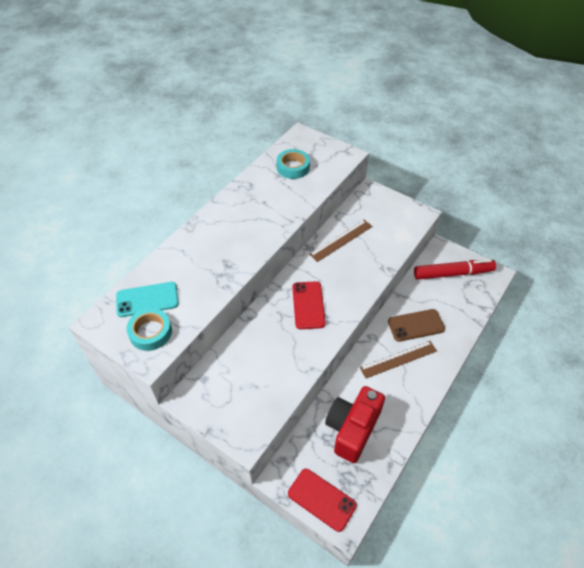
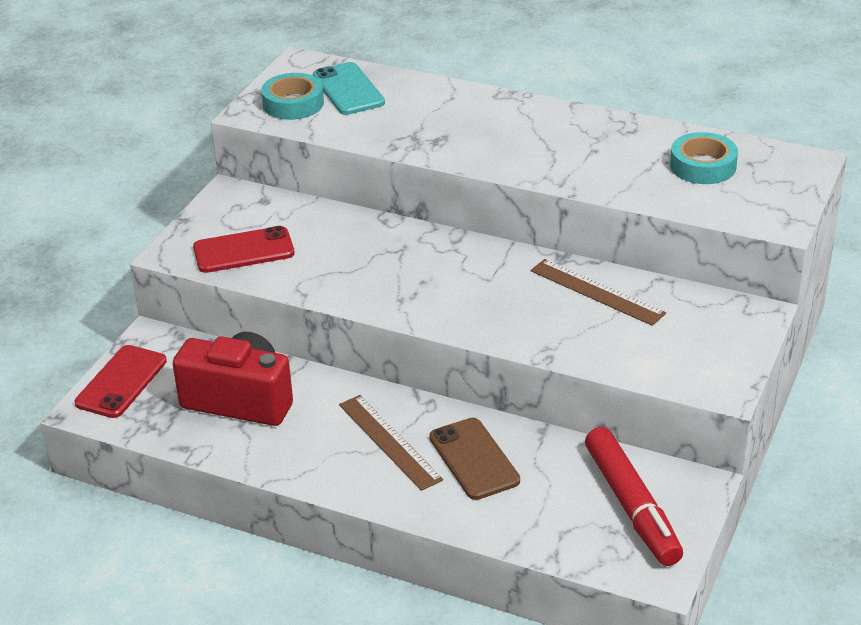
camera: 80 degrees right, 15 degrees down
(308, 305) = (429, 274): red phone -> red phone (243, 251)

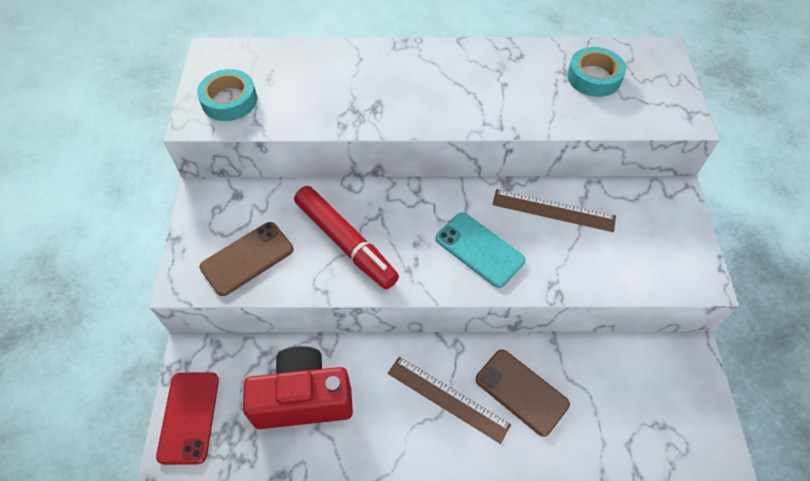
camera: 25 degrees left, 20 degrees up
(243, 251) = (247, 258): red phone -> brown phone
(348, 89) = (269, 72): turquoise phone -> turquoise phone (479, 249)
(632, 506) = (660, 395): red marker -> red marker (346, 242)

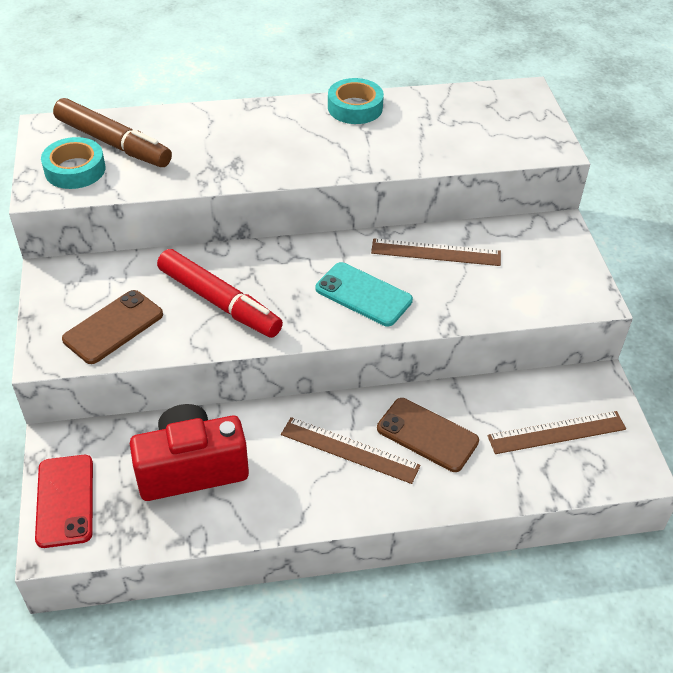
camera: 10 degrees left, 10 degrees down
(268, 75) = (113, 143): none -> brown marker
(594, 77) = (459, 119): turquoise tape -> turquoise tape (355, 107)
(645, 406) = (556, 432): none -> brown ruler

